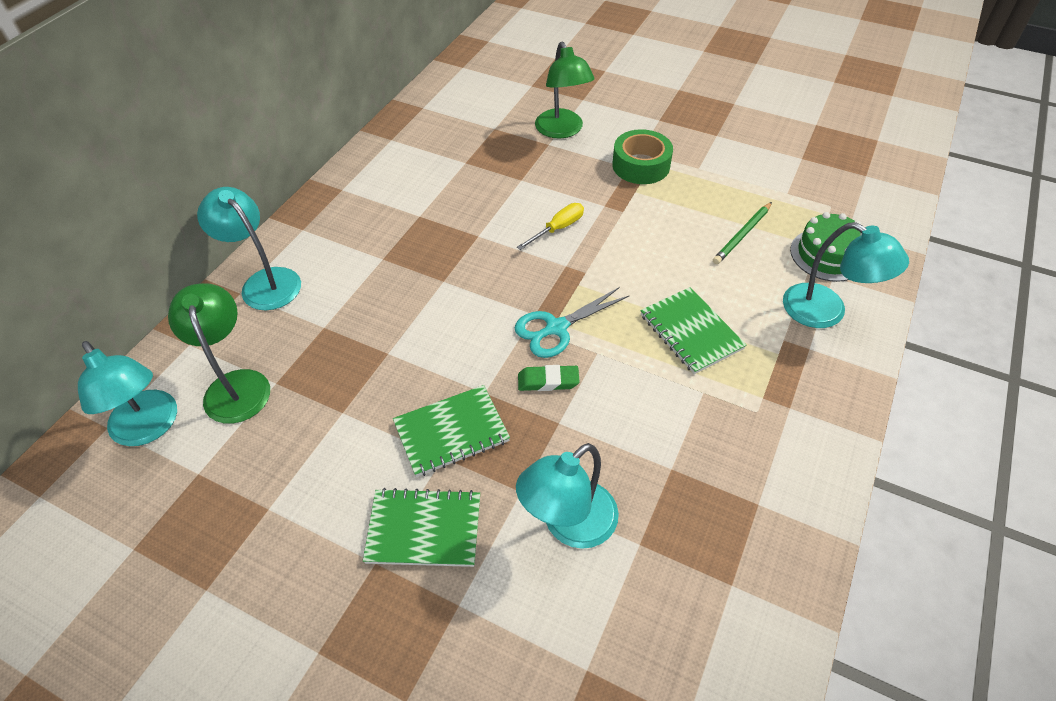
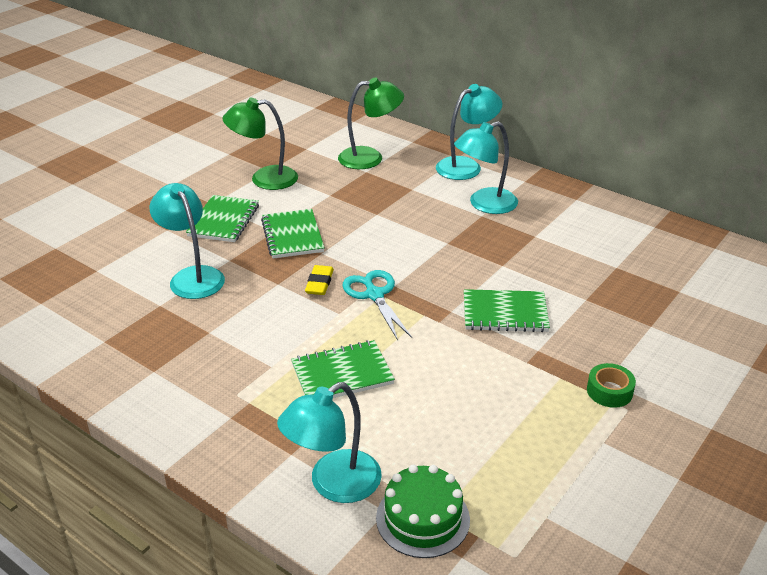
camera: 100 degrees right, 15 degrees down
(149, 428) = (347, 133): turquoise lamp -> turquoise lamp (484, 204)
(548, 381) = (319, 283): green eraser -> yellow eraser
(558, 228) = (505, 313): yellow screwdriver -> green notebook
(562, 130) = (678, 339): green lamp -> green lamp (264, 179)
(641, 165) = (609, 391): green tape -> green tape, size x0.63
(742, 235) = (471, 449): green pencil -> none

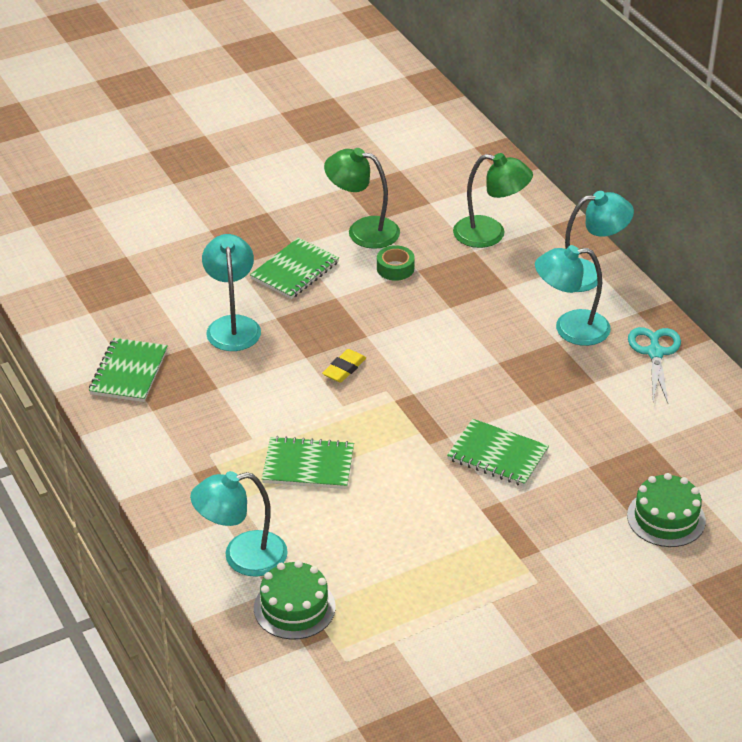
camera: 25 degrees right, 5 degrees up
(292, 236) = (351, 308): green notebook -> green notebook (129, 372)
(374, 295) = (387, 397): turquoise scissors -> turquoise scissors (655, 353)
(609, 391) = (534, 561): green tape -> green tape (395, 268)
(681, 320) = (666, 518): none -> green cake

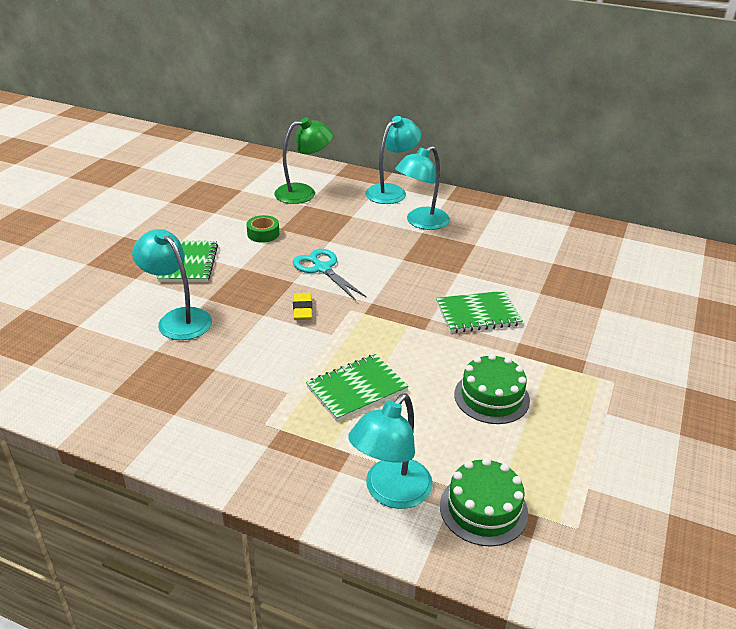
camera: 40 degrees left, 5 degrees down
(129, 372) = (119, 394): green notebook -> none
(363, 231) = (212, 221): green lamp -> none
(655, 353) = (486, 215): turquoise scissors -> turquoise scissors (322, 268)
(666, 518) = (623, 300): green cake -> green cake (491, 397)

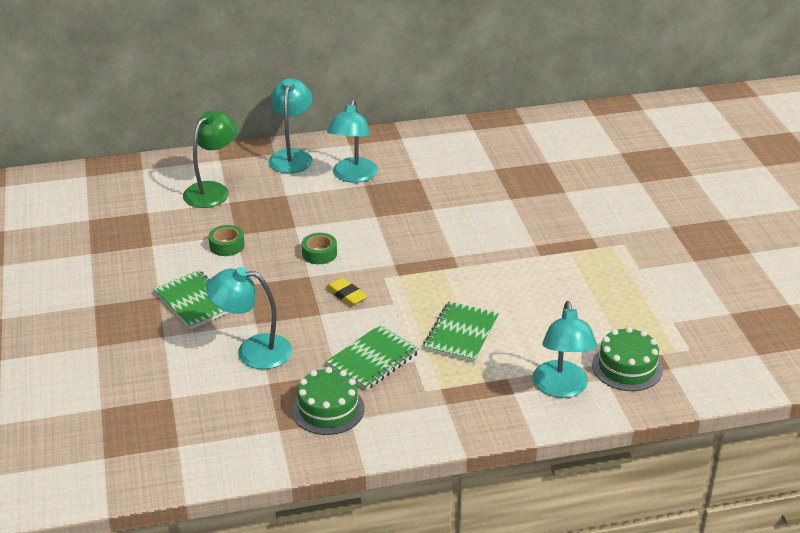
camera: 35 degrees left, 0 degrees up
(322, 268) = (319, 253): turquoise scissors -> green tape
(478, 314) = (483, 236): green notebook -> green notebook (373, 359)
(491, 397) = (558, 294): green cake -> green cake (328, 409)

